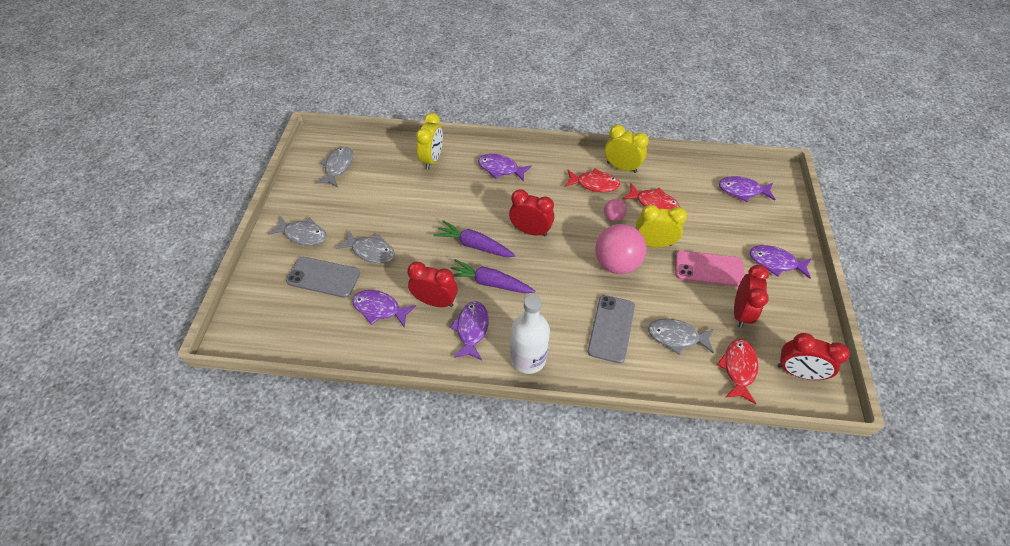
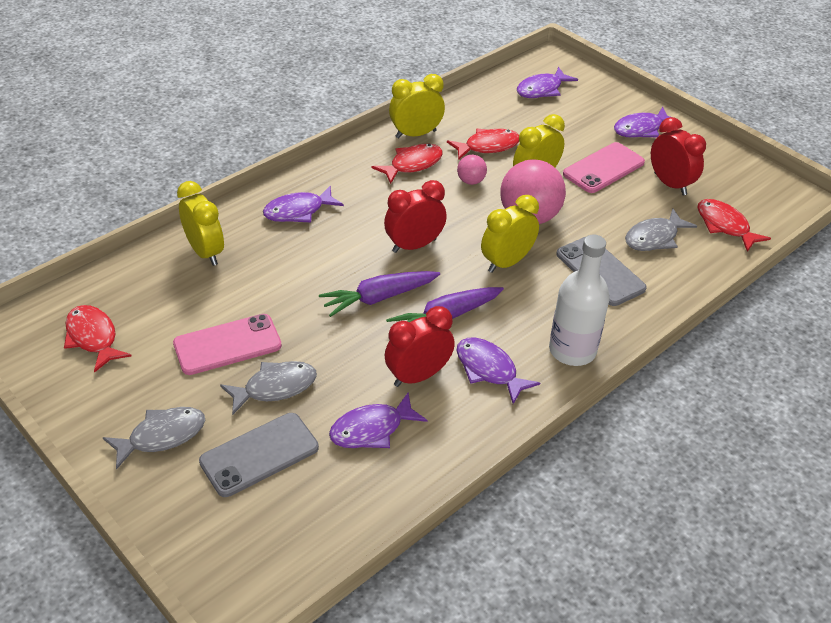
camera: 50 degrees left, 10 degrees down
(338, 167) = (93, 338): grey fish -> red fish
(380, 213) = (227, 345): none -> pink phone
(565, 279) = (506, 262): none -> yellow clock
(797, 372) = (761, 197): red clock -> none

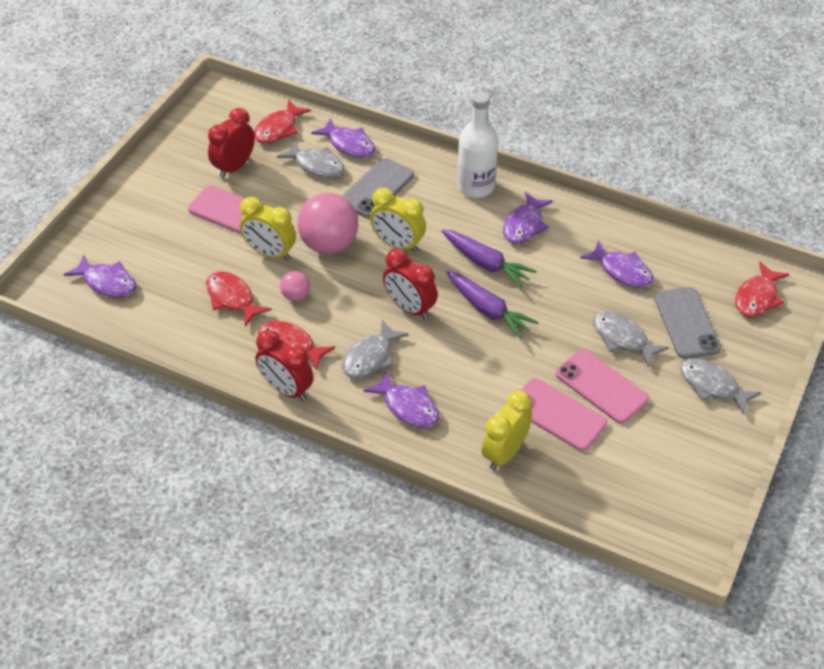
camera: 110 degrees left, 5 degrees up
(93, 338) = (655, 482): red fish -> red fish (757, 297)
(219, 301) = (558, 414): none -> pink phone
(259, 454) = (686, 323): grey phone -> grey phone turned 45 degrees clockwise
(369, 205) = (370, 357): none -> grey fish
(416, 134) = (236, 359): yellow clock -> none
(418, 376) = (556, 261): red clock -> red clock (286, 389)
(641, 129) = (152, 198): purple fish -> purple fish (349, 144)

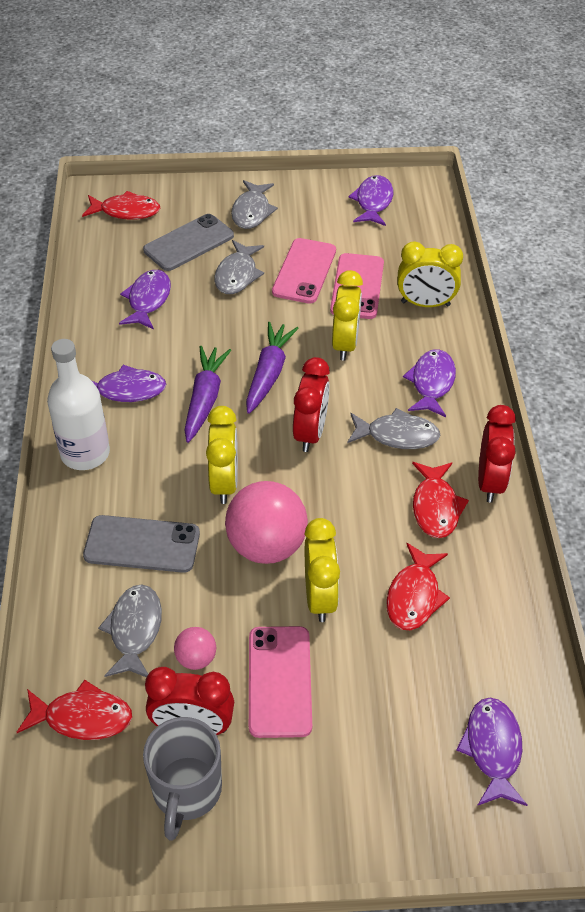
camera: 120 degrees left, 0 degrees up
(201, 152) = (186, 791): none -> grey mug
(296, 296) = (365, 537): pink ball -> pink ball (196, 658)
(349, 144) = (73, 614): purple fish -> purple fish (373, 202)
(490, 372) = (345, 344): none -> yellow clock

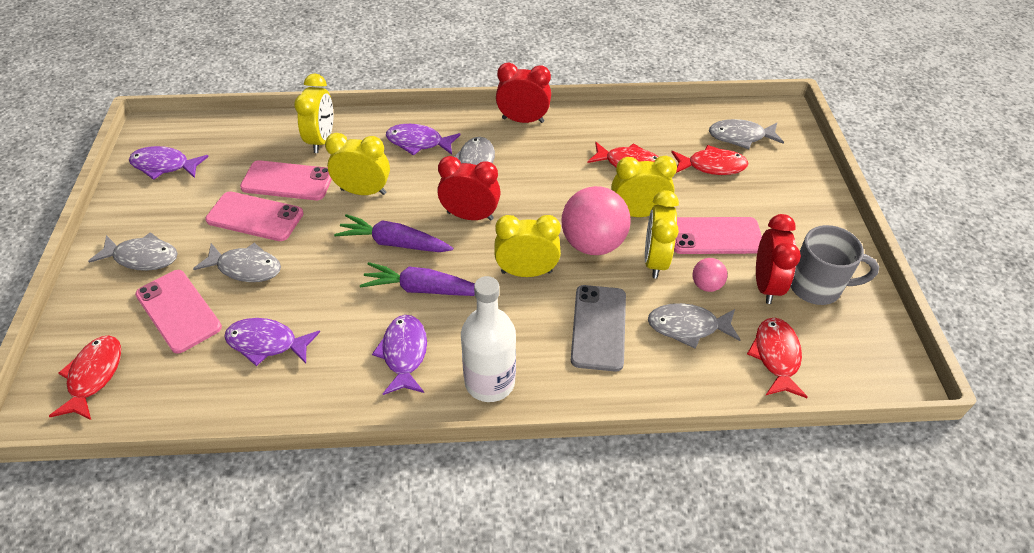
camera: 90 degrees left, 0 degrees up
(189, 243) = (178, 311): grey phone -> pink phone
(238, 607) = (655, 260): none -> yellow clock
(435, 507) = (548, 148): red fish -> red fish (712, 166)
(492, 749) = (740, 137): purple fish -> grey fish

